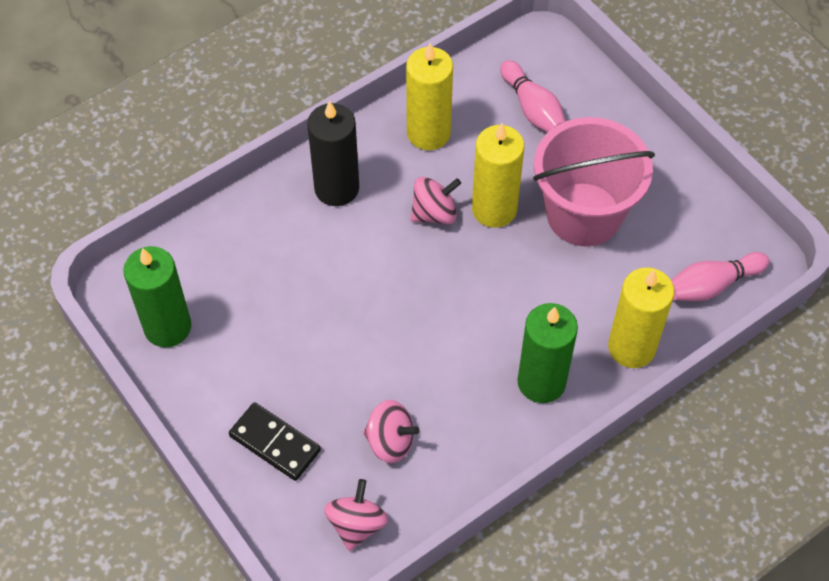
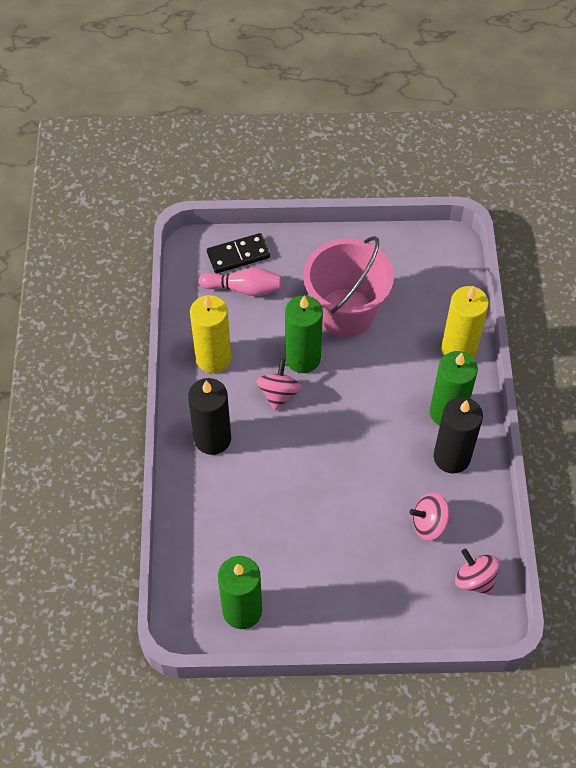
camera: 55 degrees left, 0 degrees up
(275, 443) = (382, 594): black domino -> black domino (238, 255)
(390, 441) = (429, 524): pink spinning top -> pink spinning top turned 150 degrees counterclockwise
(489, 417) = (451, 457): none -> black candle
(494, 209) = (302, 358): yellow candle -> green candle
(711, 285) = (446, 280): pink bowling pin -> none

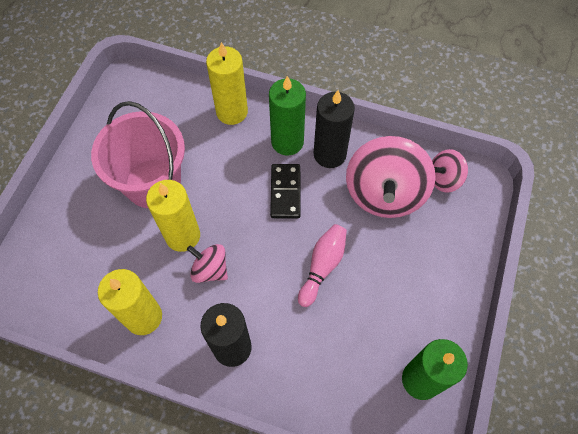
camera: 70 degrees left, 5 degrees up
(238, 255) = (39, 254): black domino -> black domino (285, 192)
(244, 288) = (80, 261): pink bowling pin -> pink bowling pin (322, 266)
(302, 358) = (182, 236): green candle -> yellow candle
(429, 524) = (384, 193): pink spinning top -> pink spinning top, size x1.96

